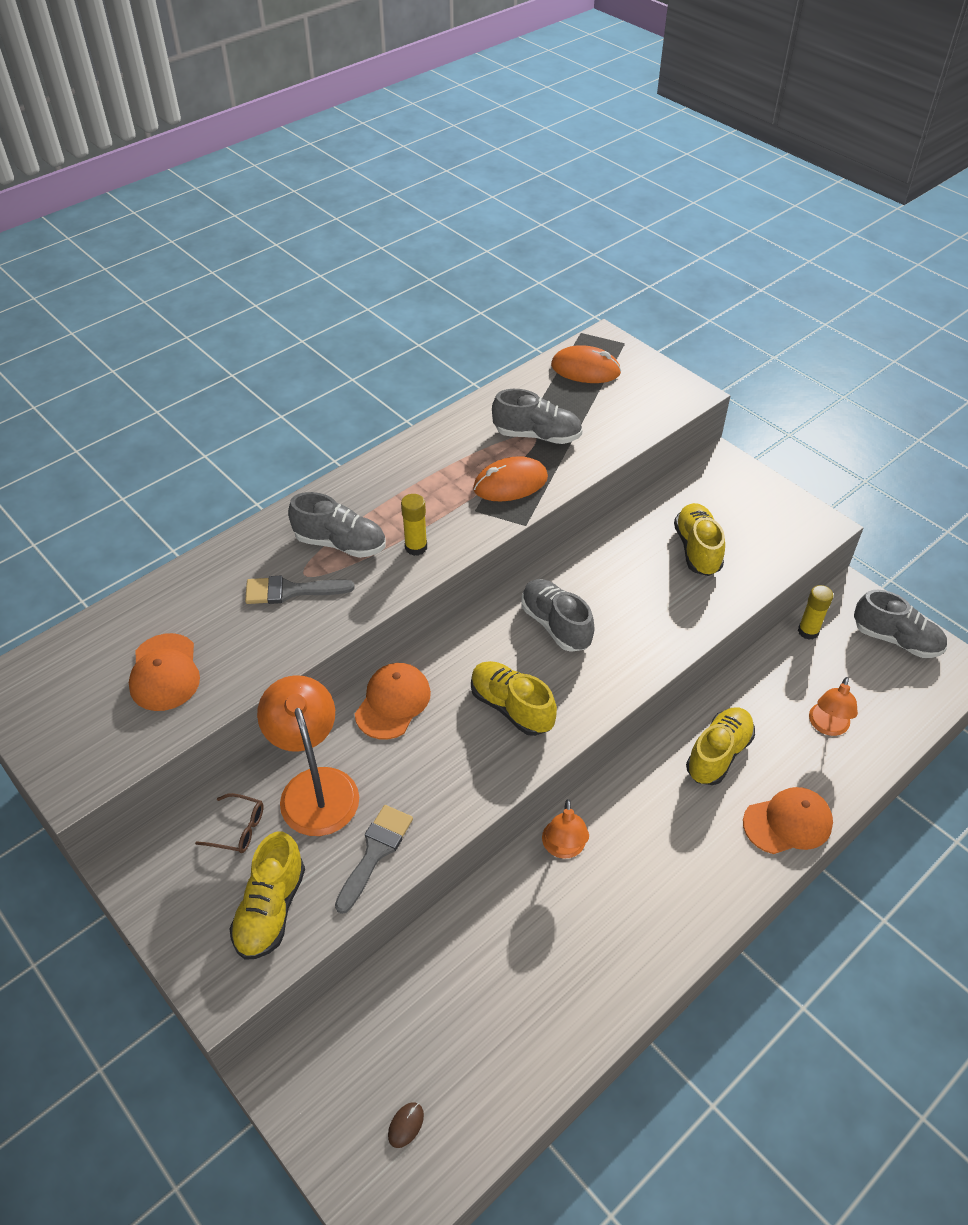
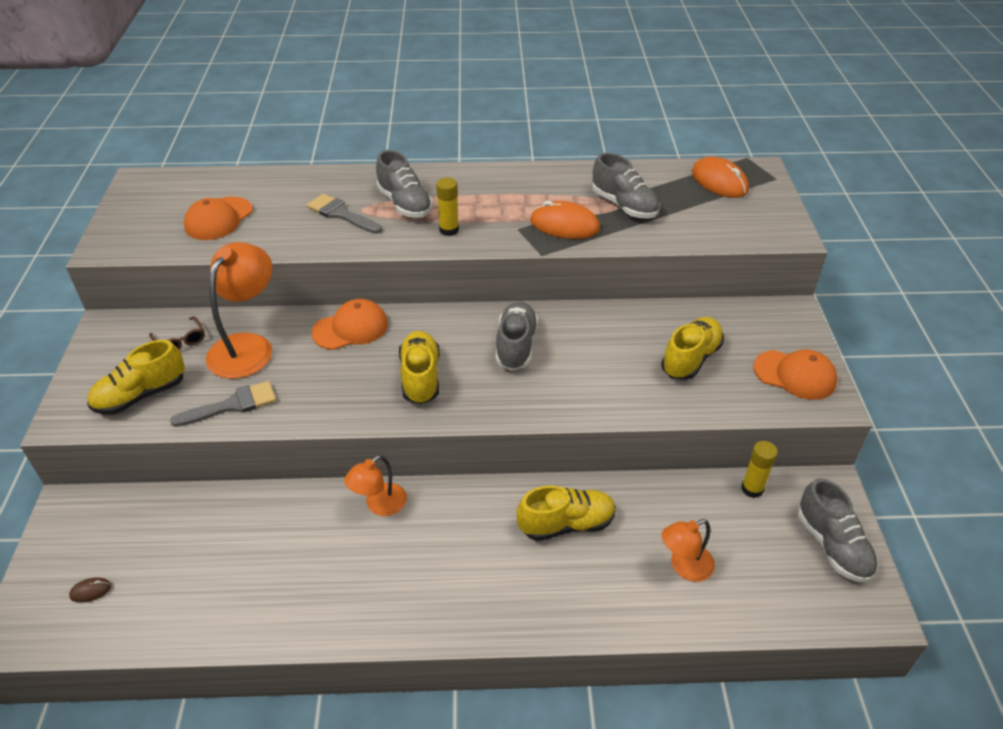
camera: 40 degrees right, 5 degrees down
(788, 823) = (564, 610): orange cap -> orange cap (795, 375)

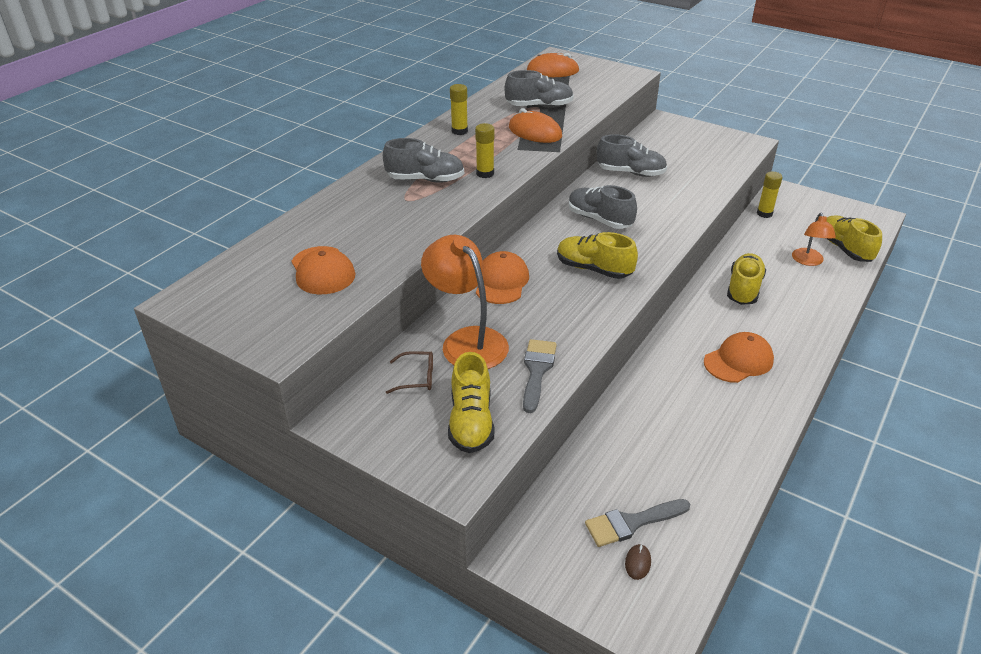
camera: 55 degrees left, 5 degrees down
(341, 214) = (401, 210): grey brush -> grey brush (631, 523)
(379, 505) = (664, 363): orange lamp -> none
(515, 183) = (459, 131): none -> yellow glue stick
(564, 225) = (535, 132): orange mouse -> orange mouse turned 75 degrees clockwise
(690, 359) = (675, 166): yellow shoe -> yellow shoe (844, 249)
(795, 375) = (720, 142): orange cap -> orange cap (738, 361)
(832, 546) = (824, 209): grey shoe -> grey shoe (630, 173)

